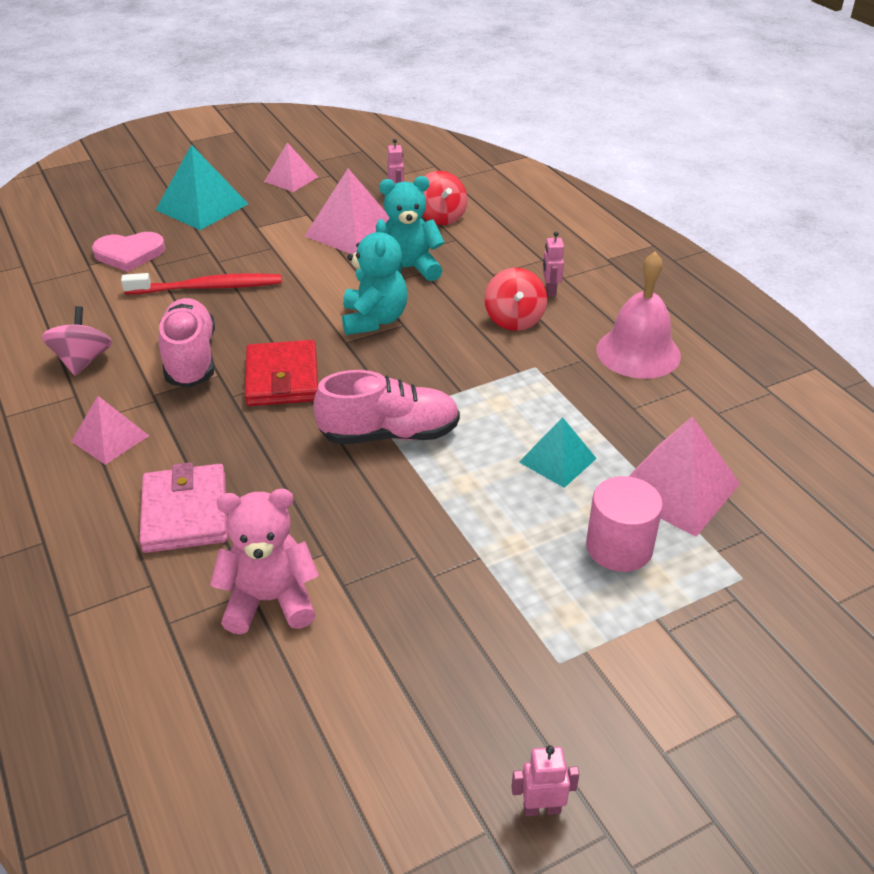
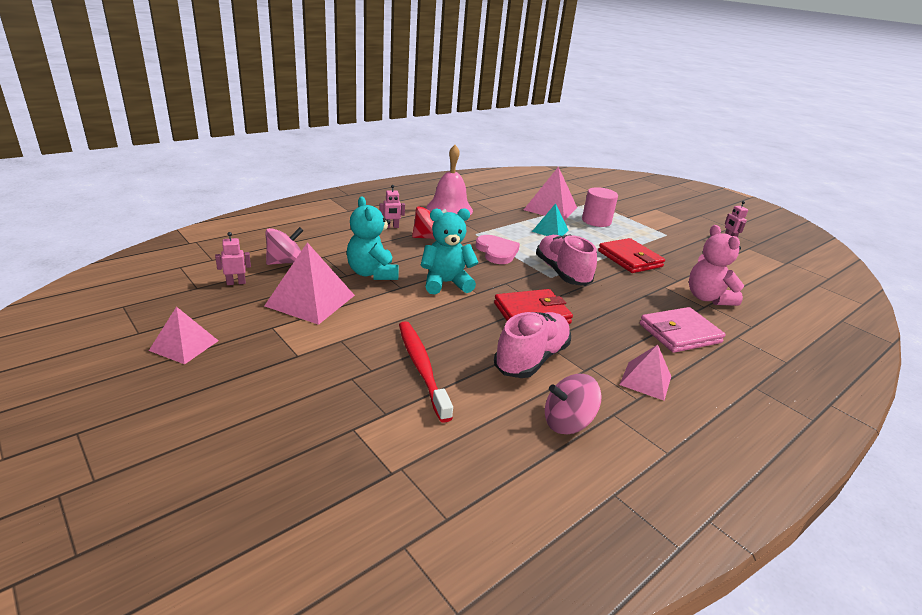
camera: 105 degrees left, 10 degrees down
(129, 254) = (363, 440): pink heart -> pink heart (497, 252)
(190, 359) = (531, 359): pink shoe -> pink shoe turned 150 degrees clockwise
(202, 207) = (244, 402): turquoise pyramid -> none
(433, 541) = (629, 259): none -> red wallet
(441, 217) = (285, 262): red spinning top -> pink spinning top

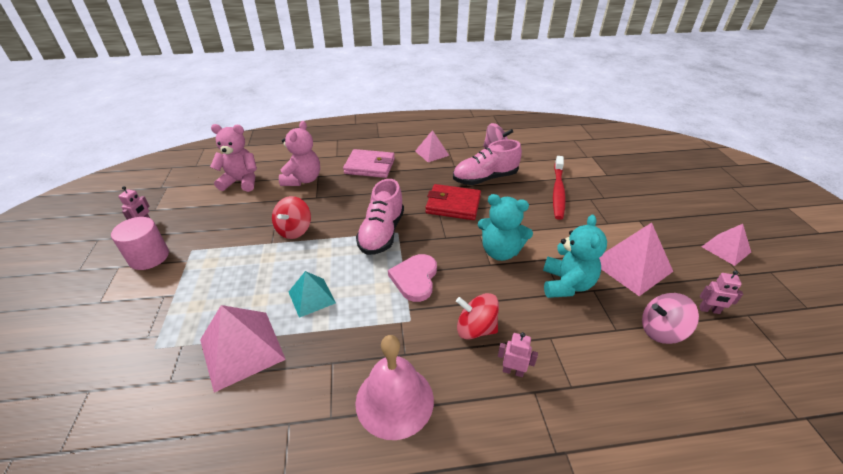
camera: 145 degrees left, 10 degrees up
(596, 221) = (227, 298): pink cylinder -> pink cylinder (149, 257)
(629, 259) = (294, 230): red wallet -> red spinning top
(748, 281) = (241, 182): none -> pink teddy bear

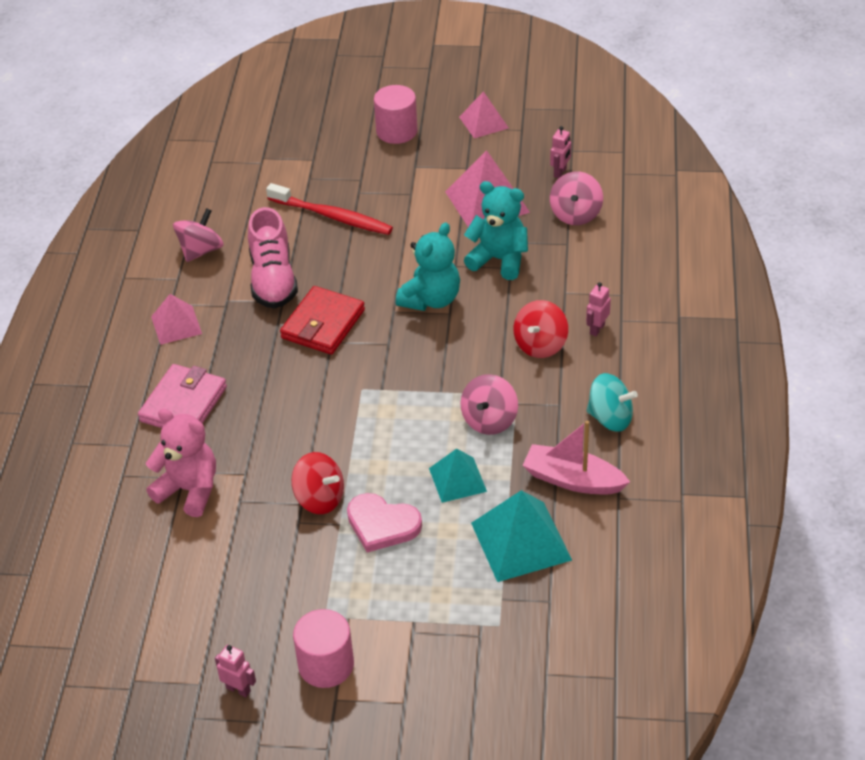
camera: 75 degrees left, 5 degrees up
(241, 182) = (161, 572): pink teddy bear -> none
(241, 349) = (521, 541): pink pyramid -> turquoise pyramid
(311, 379) = (573, 480): none -> pink boat
(378, 307) = (489, 420): none -> pink spinning top
(382, 233) = (359, 405): pink shoe -> none
(394, 400) = (610, 418): pink bell -> turquoise spinning top
(415, 279) = (454, 382): pink heart -> pink heart (382, 524)
(669, 205) = (396, 131): none -> pink cylinder

